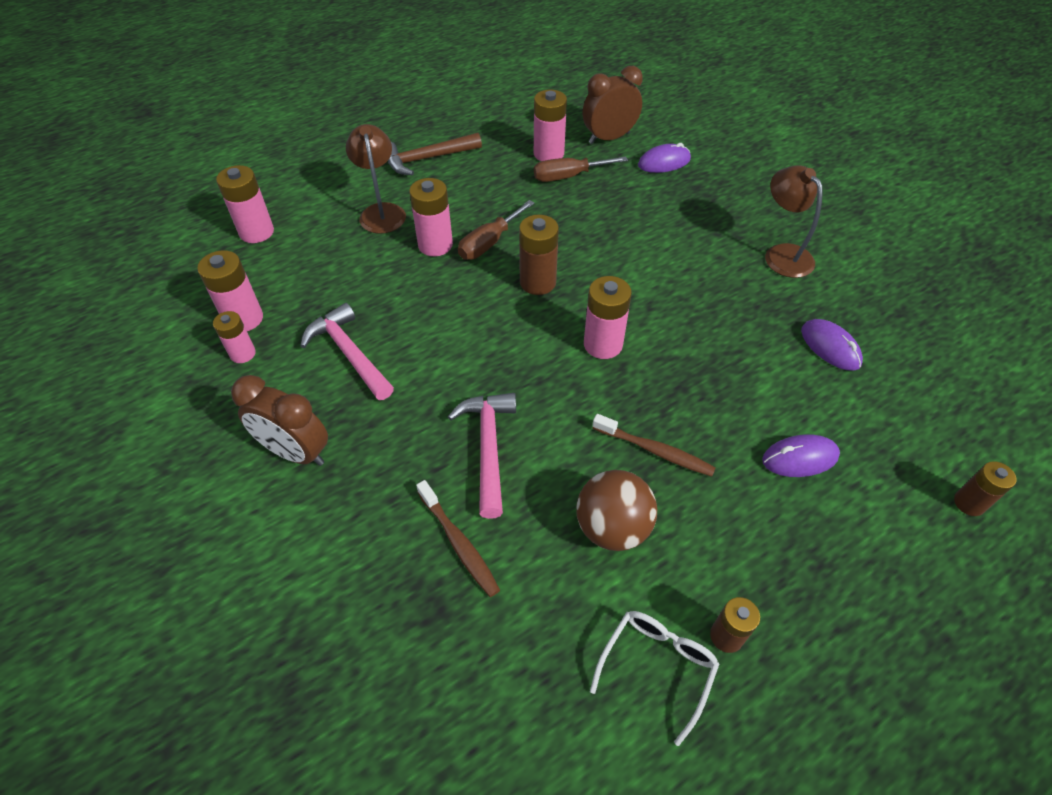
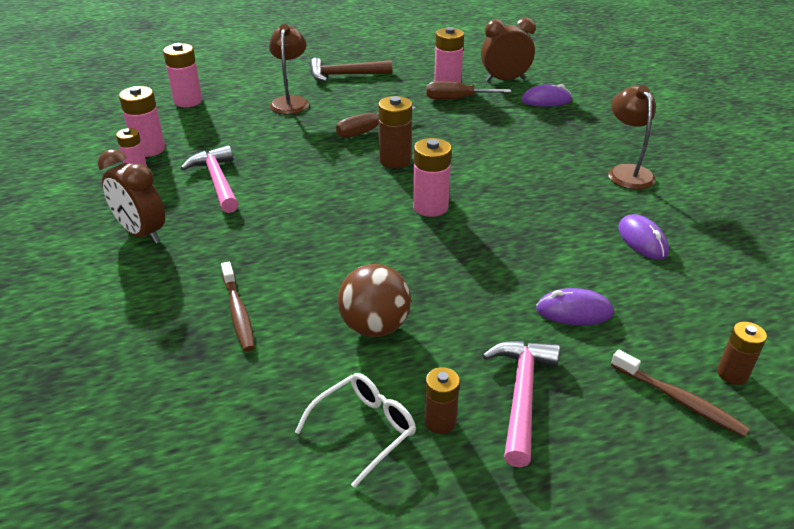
camera: 15 degrees right, 15 degrees down
(435, 245) = (322, 126): pink battery -> none
(488, 447) = (296, 256): pink hammer -> pink hammer (521, 395)
(654, 450) = (440, 283): brown toothbrush -> brown toothbrush (679, 399)

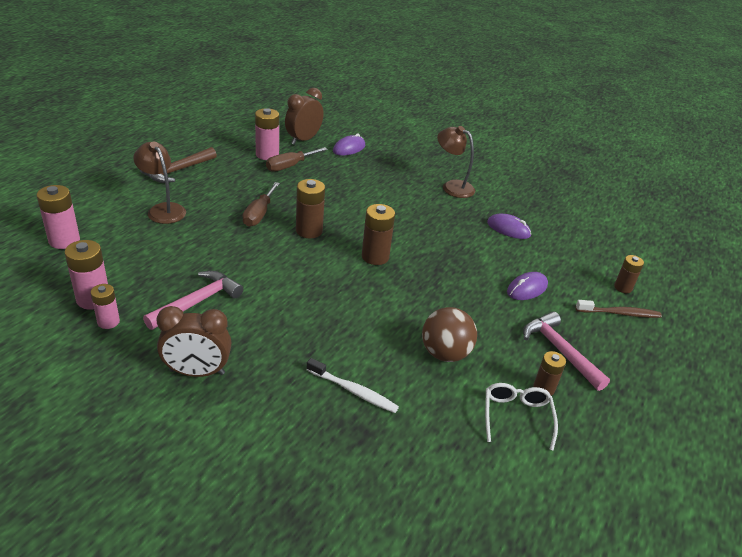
camera: 45 degrees left, 0 degrees up
(217, 181) = (197, 302): pink hammer -> pink hammer turned 105 degrees clockwise
(238, 312) = (353, 391): brown toothbrush -> white toothbrush
(430, 207) = (375, 257): pink battery -> brown battery

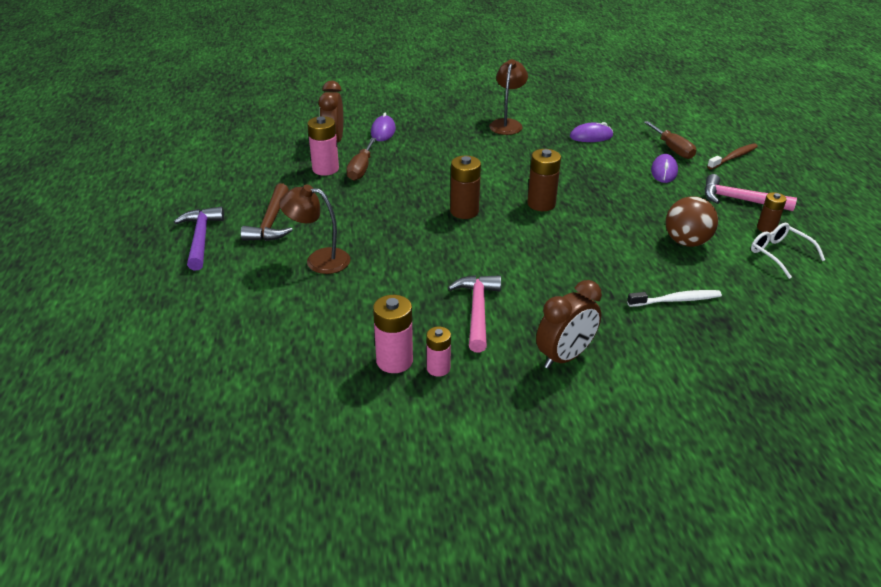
camera: 35 degrees left, 0 degrees up
(64, 240) = (279, 334): pink battery -> none
(124, 159) = (201, 238): none -> purple hammer
(259, 214) = (405, 220): brown screwdriver -> brown screwdriver (672, 149)
(452, 186) = (507, 124): brown lamp -> brown lamp turned 105 degrees clockwise
(623, 287) = (711, 140): brown battery -> none

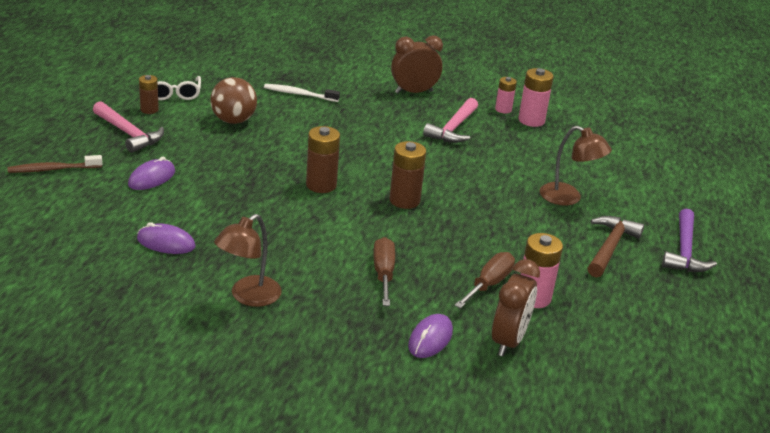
camera: 160 degrees left, 5 degrees down
(672, 149) = (99, 198): brown screwdriver -> brown screwdriver (383, 273)

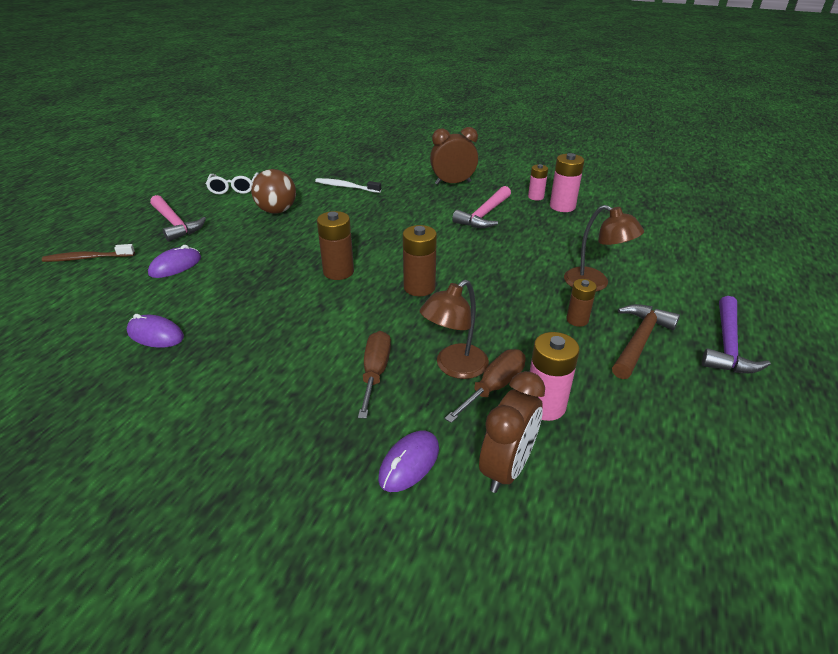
camera: 10 degrees right, 5 degrees up
(149, 110) = (205, 202): brown battery -> brown battery (577, 320)
(248, 297) = (214, 401): brown lamp -> brown lamp (454, 367)

